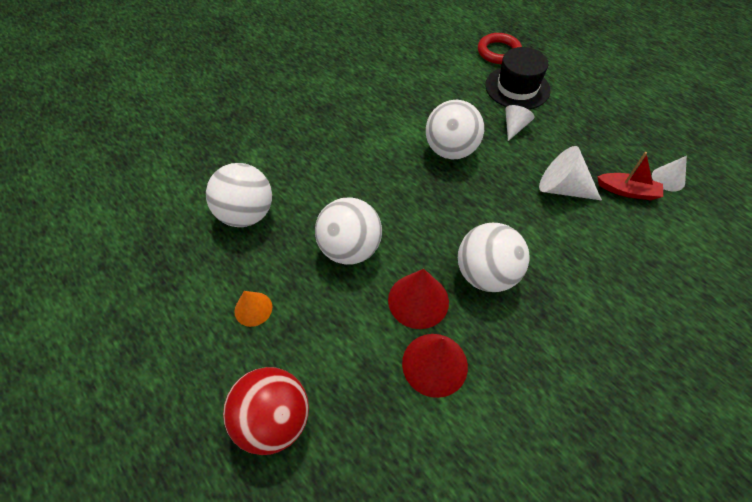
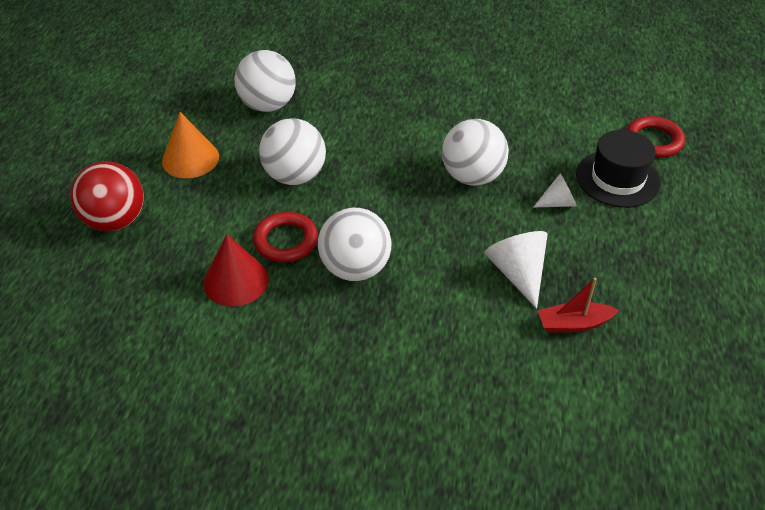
camera: 50 degrees right, 10 degrees down
(253, 309) = (190, 159): orange cone -> orange cone, size x1.63
(418, 300) = (286, 241): red cone -> red ring
(627, 191) = (573, 324): red boat -> red boat turned 105 degrees clockwise
(668, 179) = (634, 350): white cone -> none

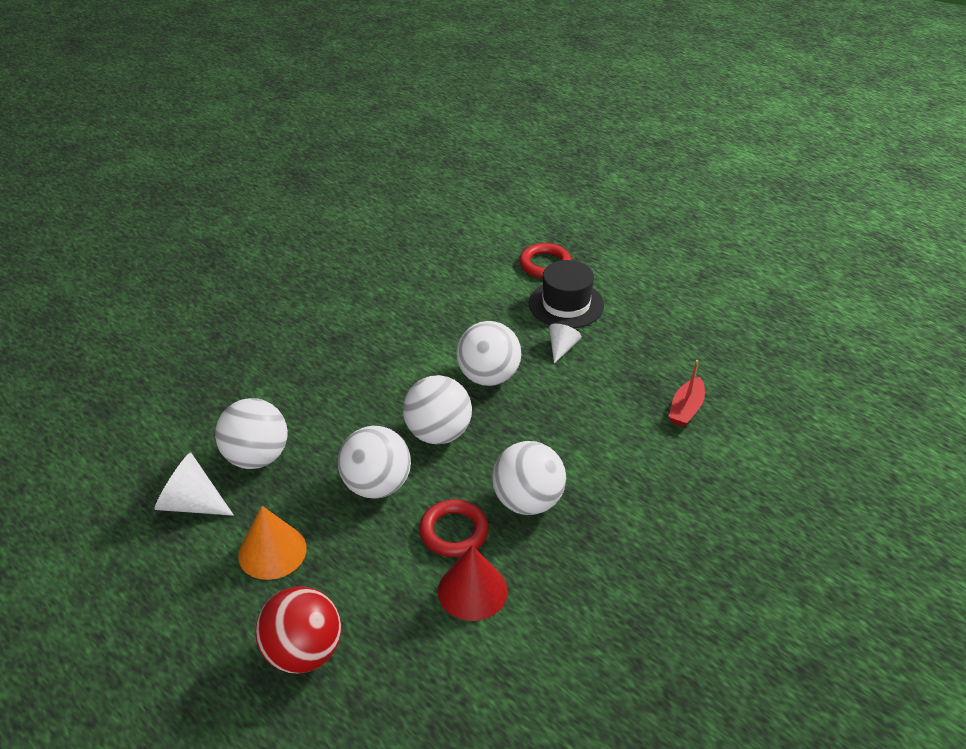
camera: 55 degrees left, 5 degrees down
(379, 180) = (438, 433): none -> white ball
(517, 273) = (614, 410): white cone -> white cone (191, 503)

